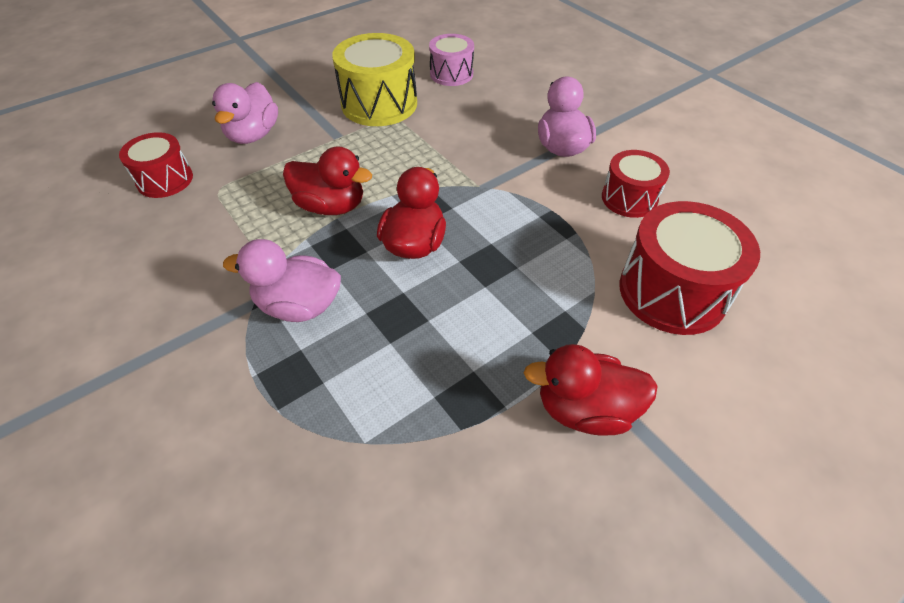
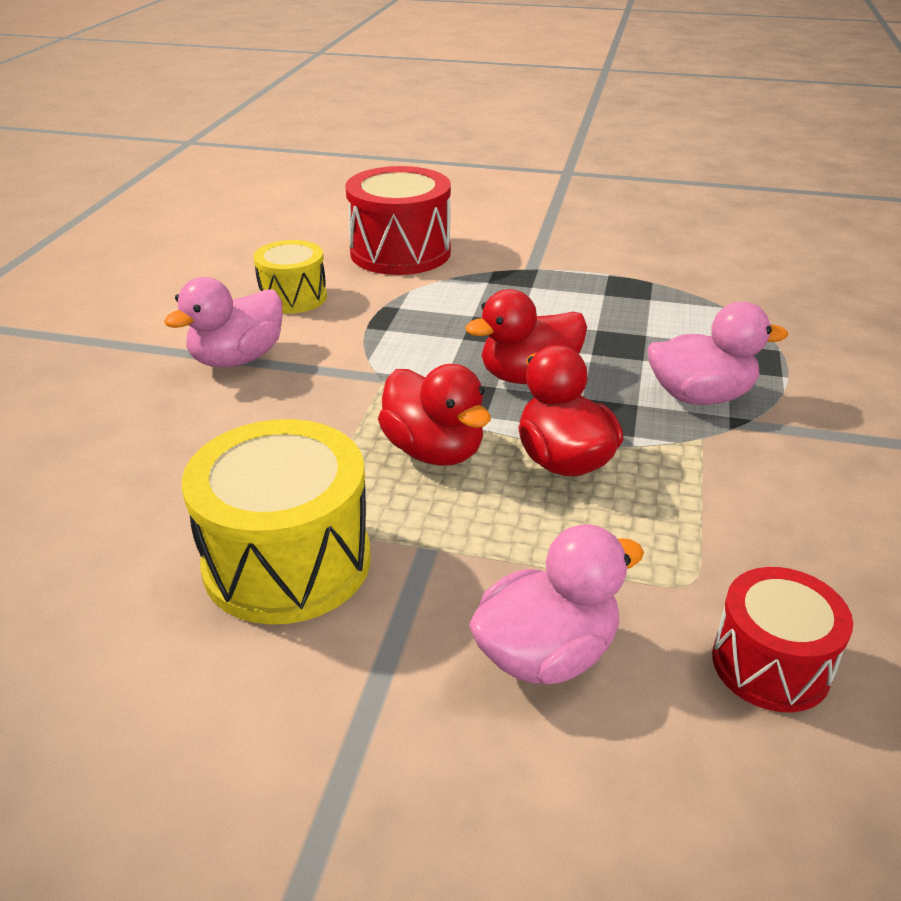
camera: 130 degrees left, 15 degrees down
(299, 306) = (700, 396): pink duck -> pink duck turned 60 degrees counterclockwise
(451, 74) = (103, 534): pink drum -> none
(585, 409) = (561, 252): red duck -> red duck (434, 451)
(629, 198) = (293, 297): red drum -> yellow drum

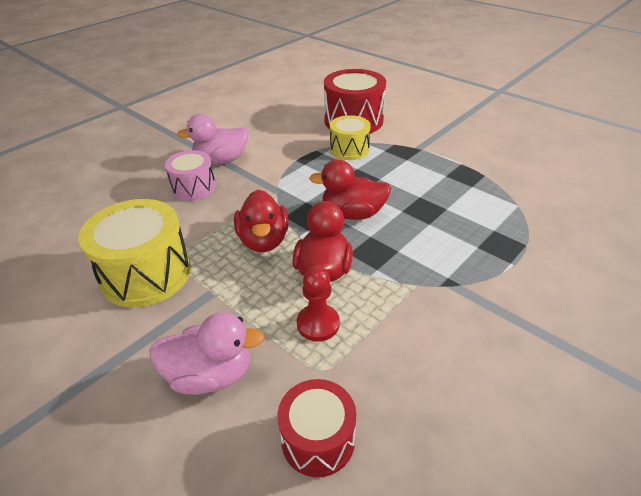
camera: 30 degrees right, 5 degrees up
(231, 411) = (194, 187): none -> pink drum
(293, 297) = (276, 134): yellow drum -> yellow drum (349, 149)
(627, 530) = (318, 324): none -> red pawn
(700, 396) = (442, 258): pink duck -> none

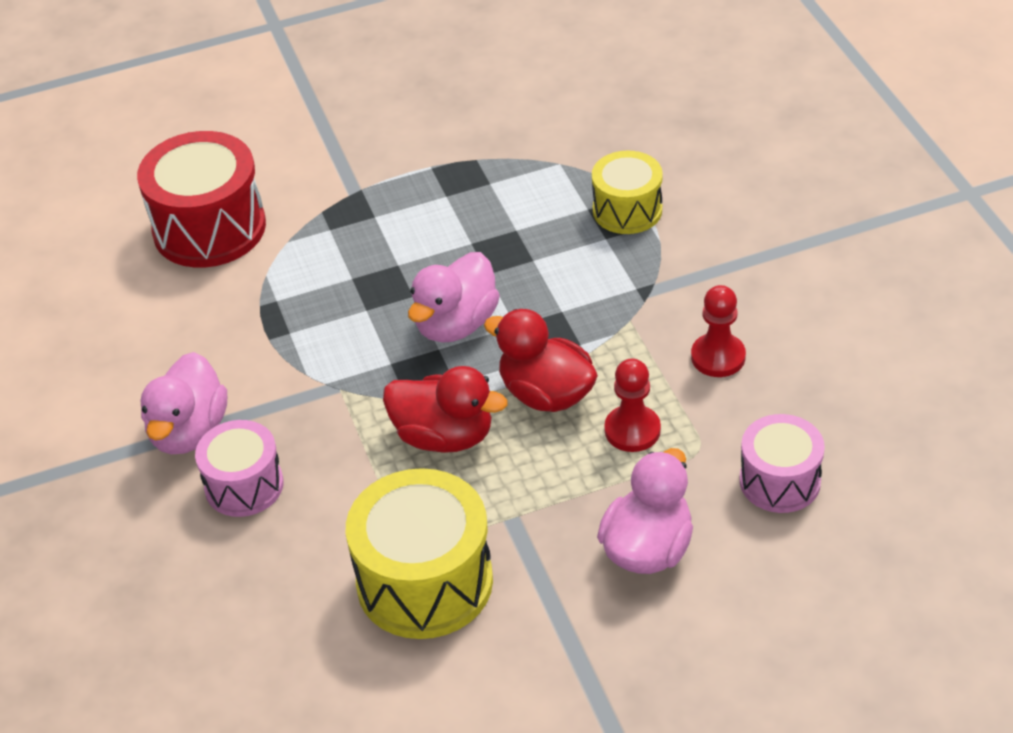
camera: 60 degrees left, 5 degrees up
(318, 439) = (780, 481): red drum -> pink drum
(349, 149) = (292, 267): yellow drum -> yellow drum (627, 210)
(353, 214) = (456, 324): red duck -> pink duck
(420, 346) = (718, 357): none -> red pawn

